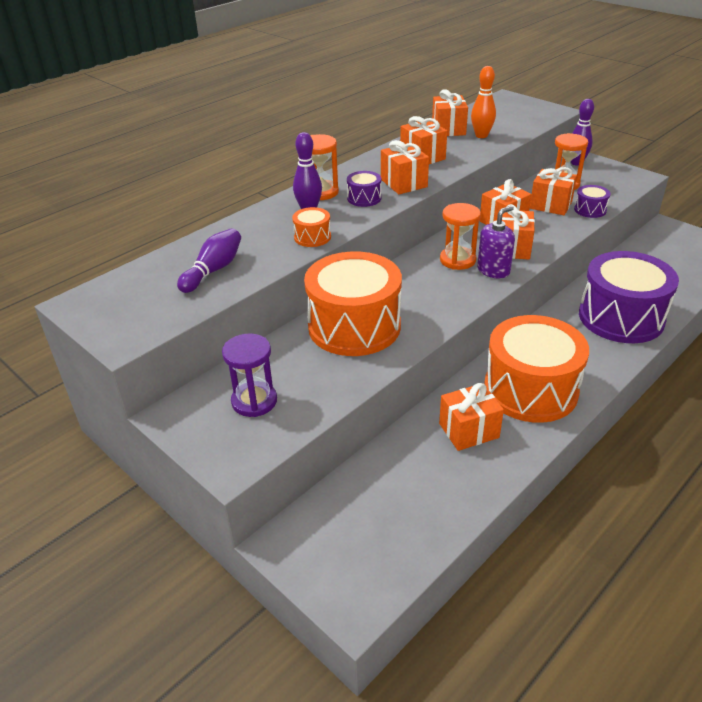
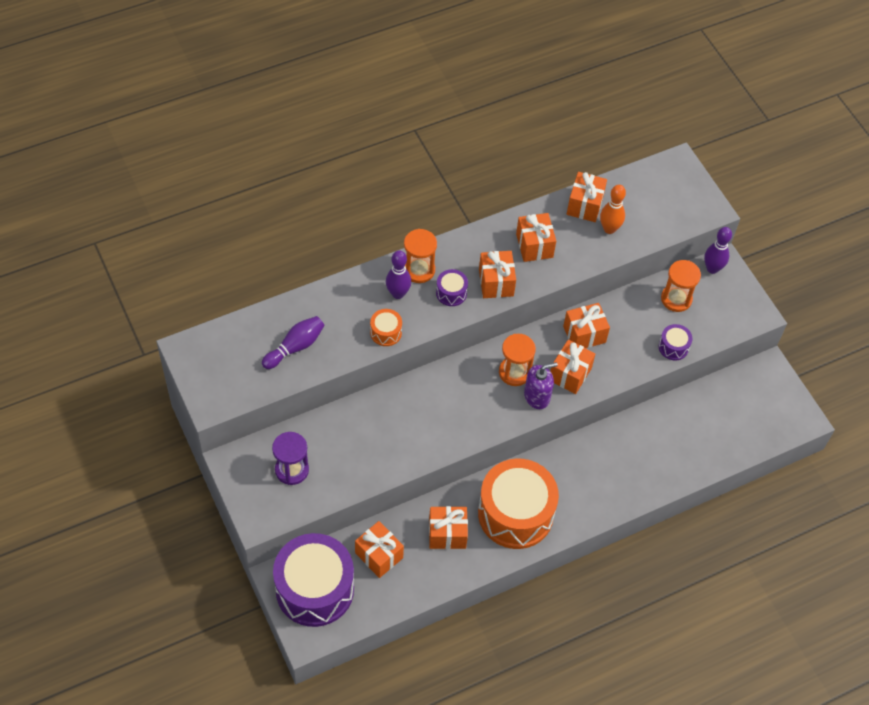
camera: 15 degrees right, 20 degrees up
(354, 326) = (393, 420): orange drum -> none
(550, 205) = (642, 327): orange gift -> orange gift (379, 555)
(621, 317) = (639, 467): purple drum -> purple drum (314, 589)

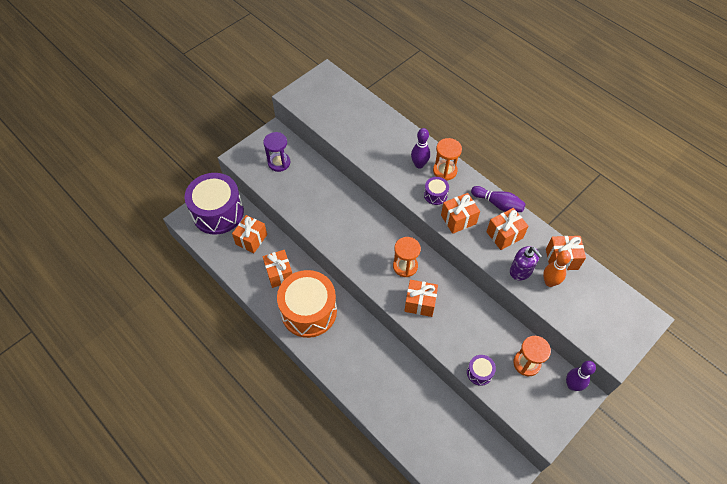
camera: 75 degrees right, 0 degrees up
(295, 347) = (351, 123): purple bowling pin -> purple bowling pin (498, 204)
(386, 332) = (384, 167): orange drum -> none
(537, 396) = (391, 286): purple soap dispenser -> purple soap dispenser (521, 271)
(584, 334) = (459, 304): orange gift -> none

